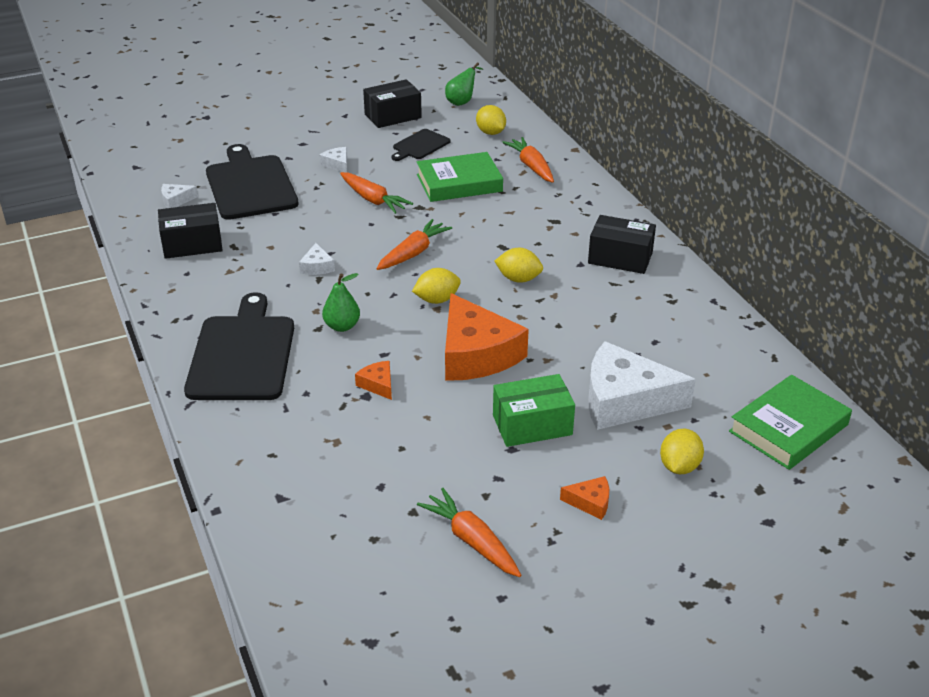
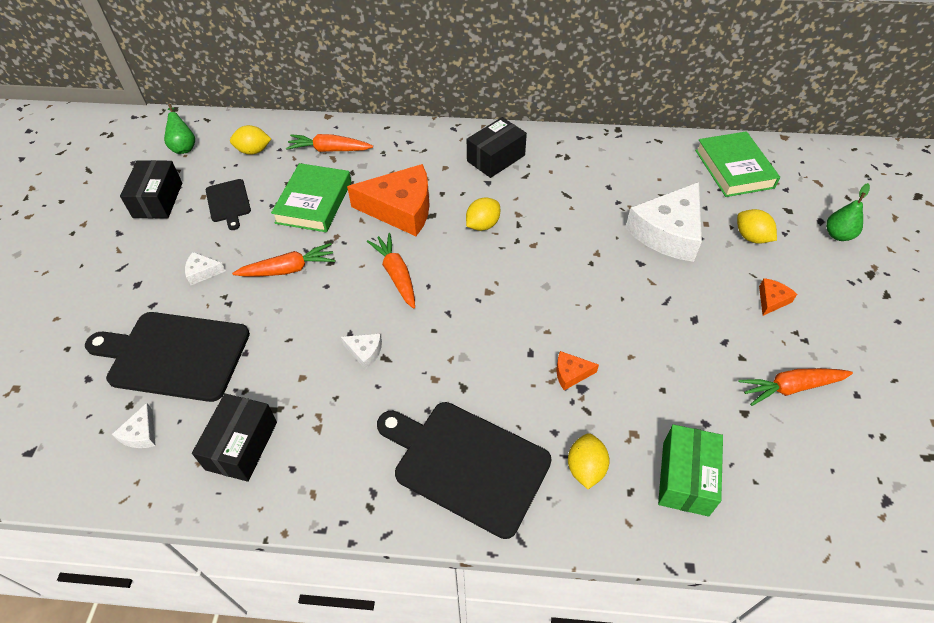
camera: 60 degrees left, 15 degrees up
(342, 326) = (472, 368): green pear -> green pear (838, 235)
(437, 300) = (476, 287): yellow lemon -> yellow lemon (585, 468)
(476, 354) = (566, 292): orange cheese -> orange cheese (401, 209)
(532, 425) = (671, 295): green box -> green box (685, 478)

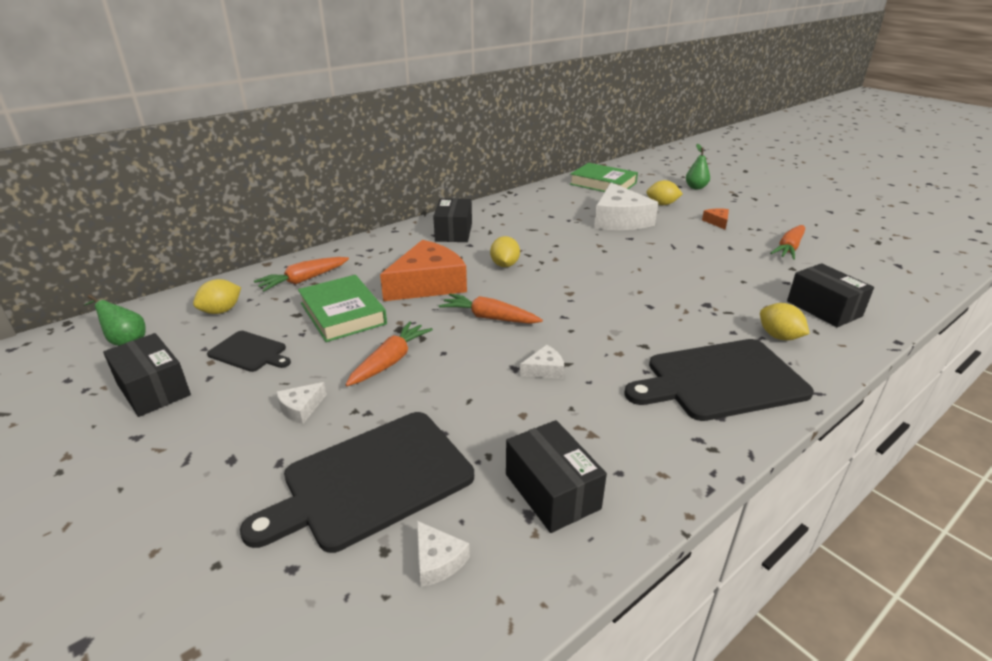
camera: 45 degrees left, 20 degrees down
(571, 373) = (689, 301): orange cheese -> none
(685, 478) = (824, 308): green box -> black box

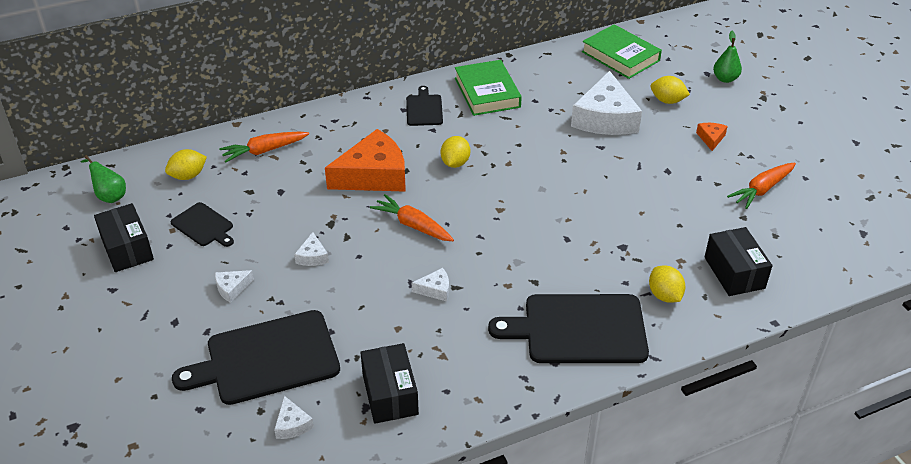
camera: 15 degrees right, 10 degrees up
(343, 313) = (288, 197): green book -> green book (487, 92)
(390, 361) = (312, 256): orange carrot -> white cheese
(453, 232) = (424, 109): black box -> black cutting board

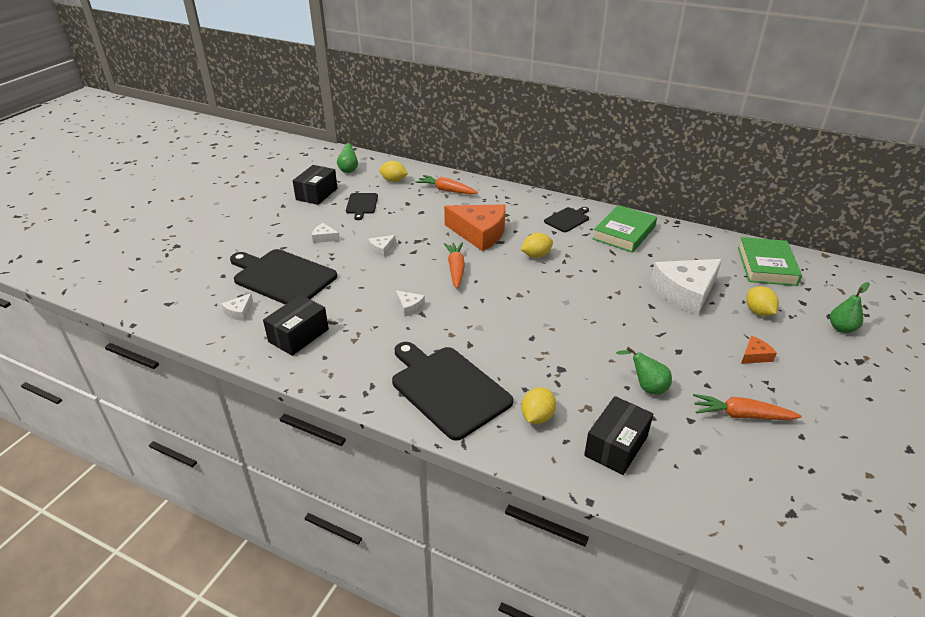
camera: 50 degrees right, 5 degrees down
(689, 215) = (646, 387): none -> green pear

